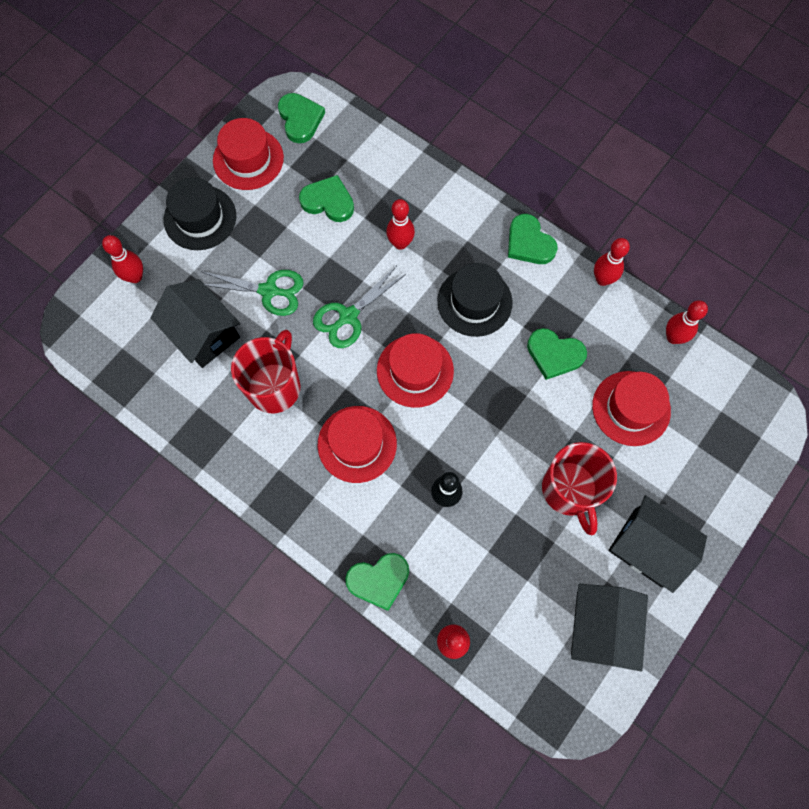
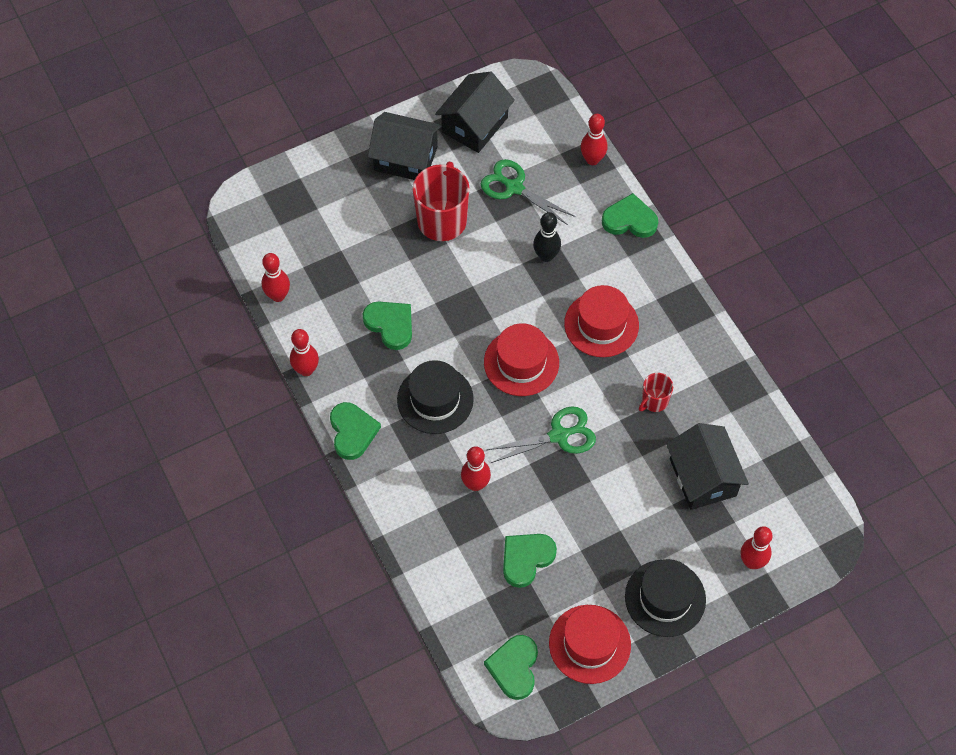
camera: 155 degrees left, 10 degrees down
(269, 291) = (624, 491): green scissors -> green scissors (514, 187)
(275, 386) = (654, 401): red mug -> red mug, size x0.51
(328, 201) = (526, 559): green heart -> green heart turned 90 degrees clockwise
(631, 408) = (352, 257): red hat -> none
(647, 547) = (406, 158): black house -> black house turned 45 degrees counterclockwise

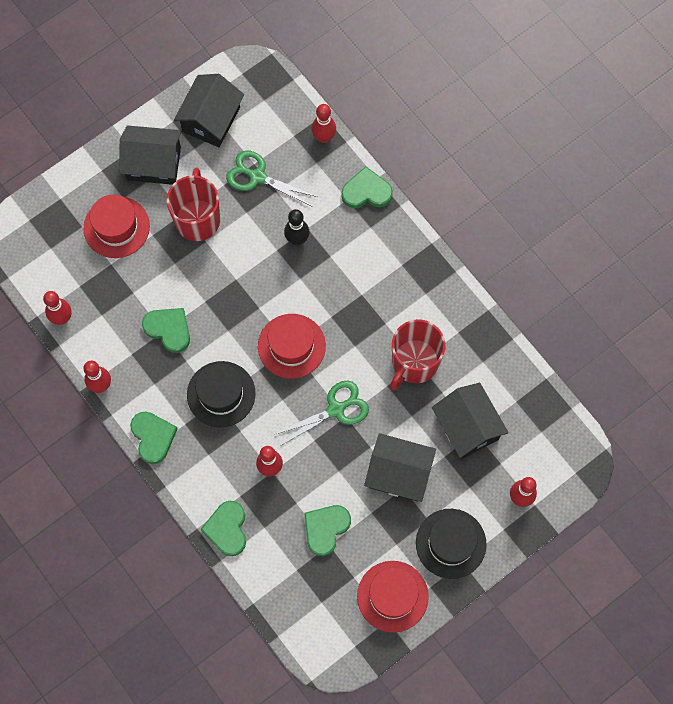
camera: 10 degrees left, 10 degrees up
(514, 668) = (331, 629): green heart -> green heart (227, 529)
(601, 324) = (357, 297): red hat -> red hat (116, 227)
(618, 514) = (399, 473): none -> black house
(654, 401) = (414, 363): red mug -> red mug, size x1.96

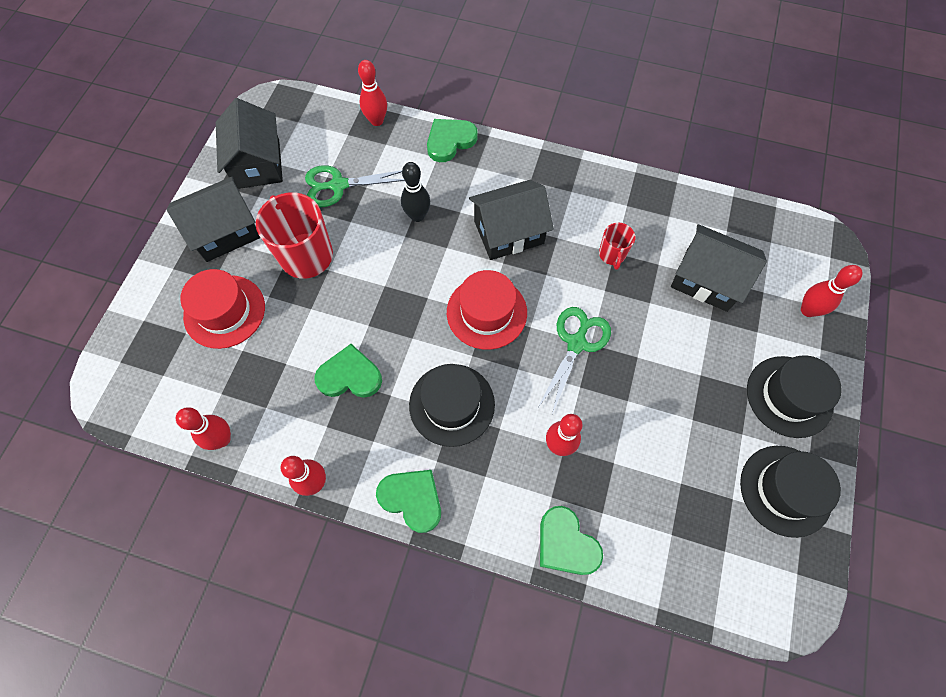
camera: 35 degrees left, 5 degrees down
(326, 529) = (664, 468): green heart -> none
(392, 596) = (785, 490): red hat -> black hat
(399, 473) = (685, 363): black house -> black house (508, 232)
(414, 363) = (612, 254): red mug -> red mug, size x0.51

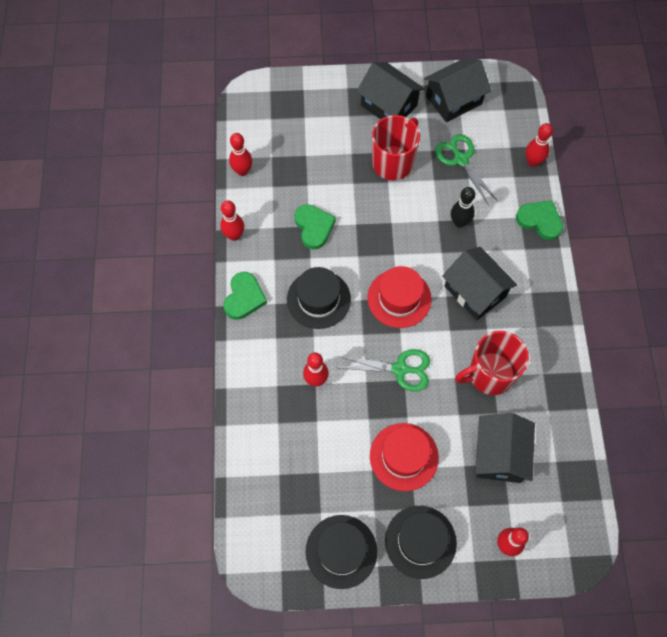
camera: 70 degrees right, 0 degrees up
(224, 311) = (329, 132): red hat -> red hat (404, 456)
(566, 543) = (248, 404): green heart -> none
(612, 254) = (490, 374): red mug -> red mug, size x1.96

